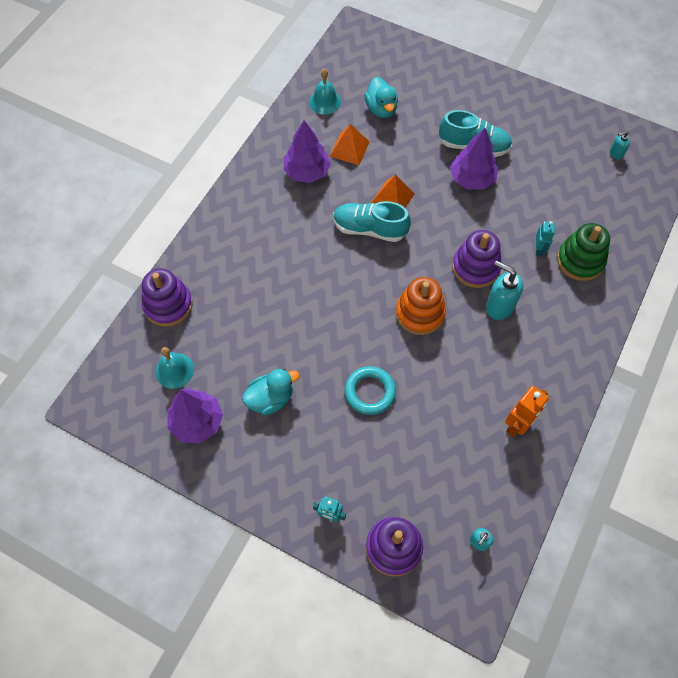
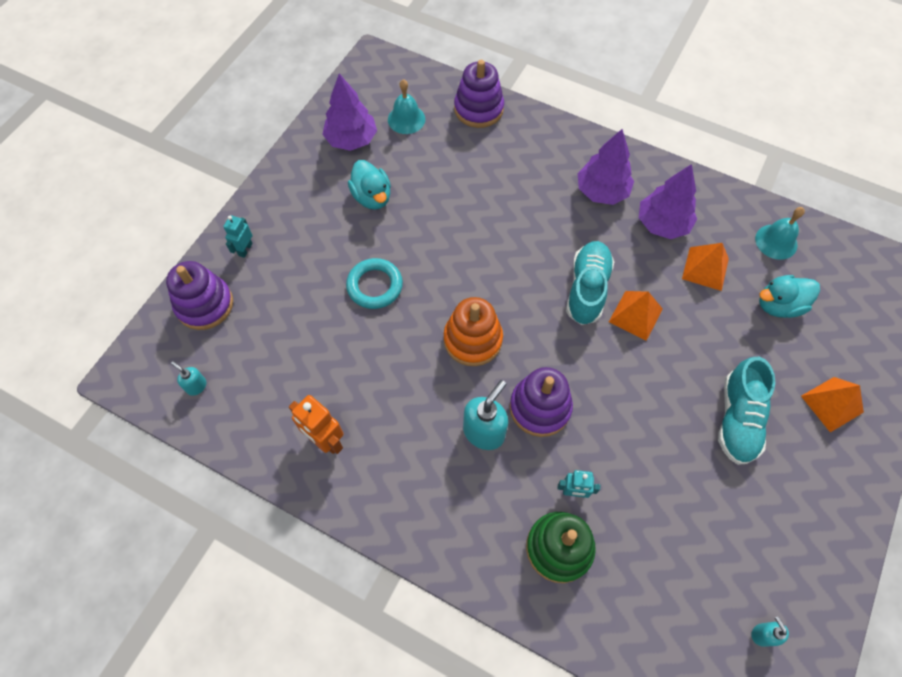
camera: 90 degrees right, 0 degrees up
(457, 92) = (832, 404): none -> orange pyramid
(472, 179) = (680, 412): purple tree -> purple tree (602, 191)

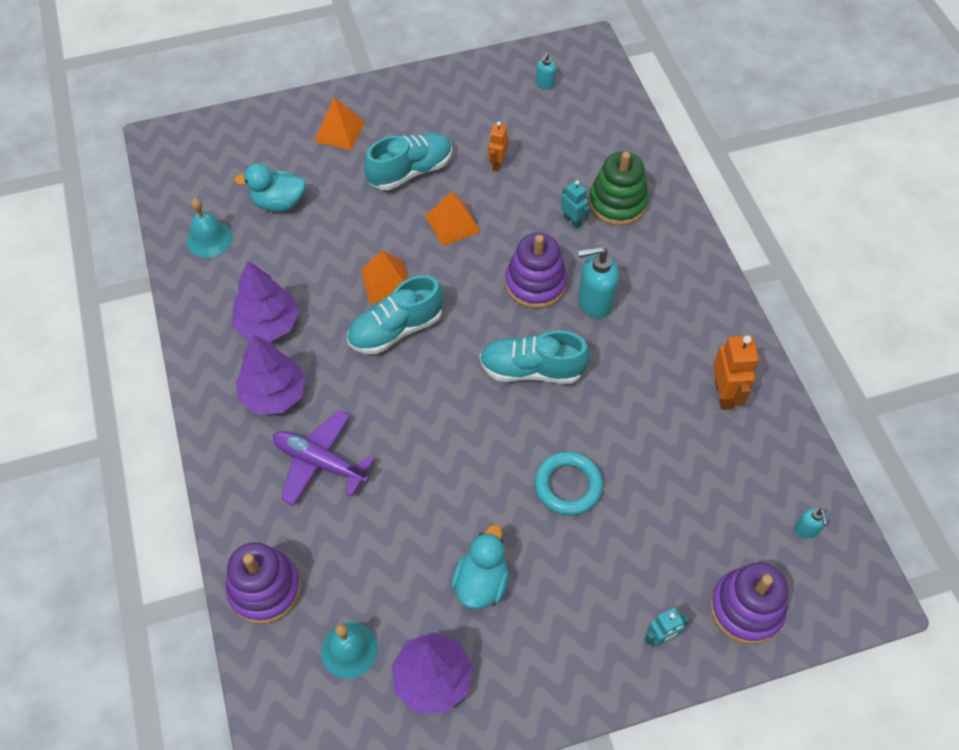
camera: 135 degrees left, 5 degrees down
(472, 340) = (532, 369): orange stacking toy -> turquoise shoe
(529, 181) = (320, 462): none -> purple plane
(690, 493) = (497, 164): none -> orange robot
(705, 268) = (288, 267): orange pyramid -> orange pyramid (452, 223)
(778, 305) = (278, 203): turquoise duck -> turquoise duck turned 150 degrees clockwise

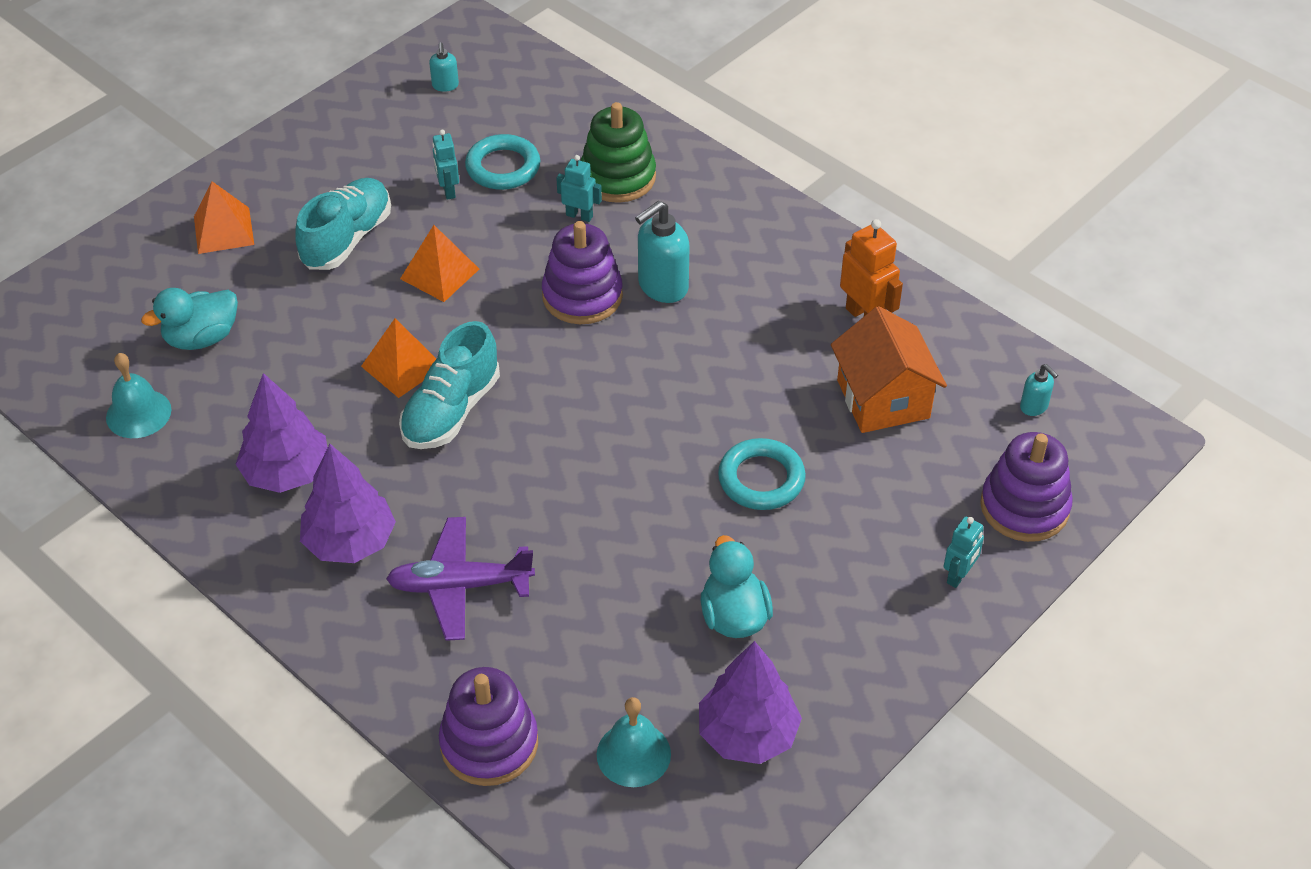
camera: 30 degrees left, 10 degrees down
(497, 164) = (448, 190): orange robot -> turquoise robot
(532, 369) = (640, 383): turquoise shoe -> none
(544, 162) = (503, 167): none -> turquoise ring
(695, 466) = (883, 399): none -> orange house

